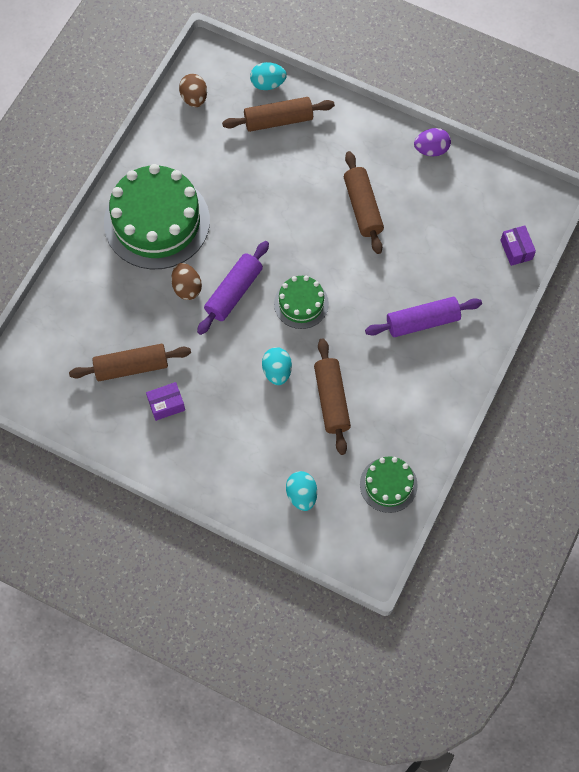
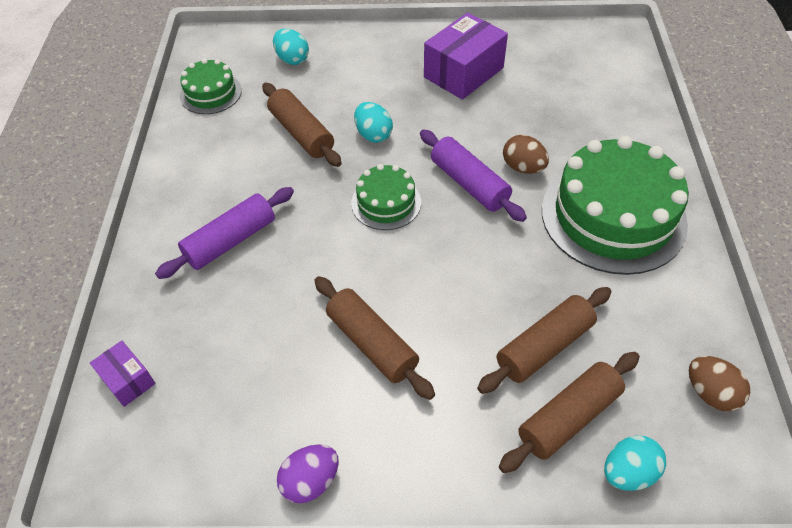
camera: 155 degrees right, 15 degrees down
(131, 367) = (520, 86): brown rolling pin -> brown rolling pin (544, 346)
(166, 405) = (463, 72): purple box -> purple box, size x1.93
(233, 292) = (469, 183): purple rolling pin -> purple rolling pin turned 45 degrees counterclockwise

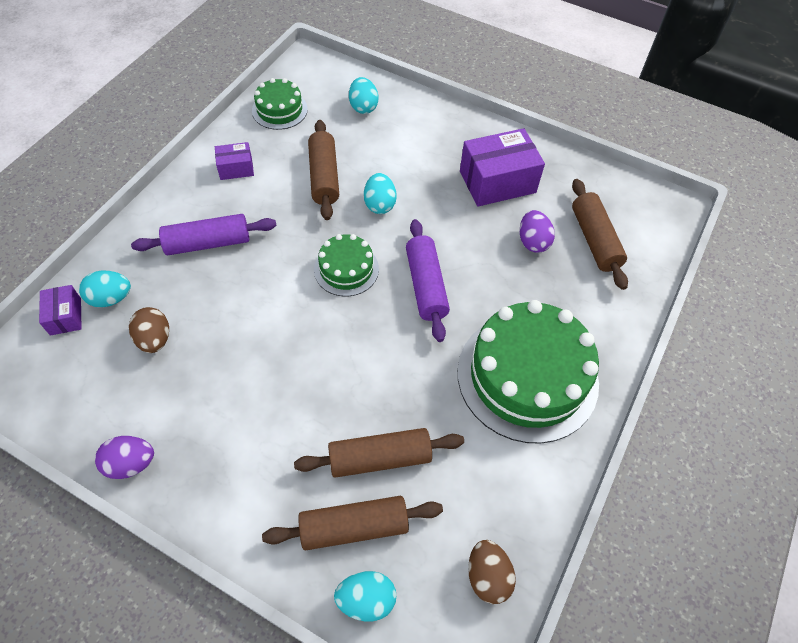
camera: 25 degrees right, 5 degrees up
(166, 339) = (111, 298): none -> turquoise egg
(207, 162) = (236, 168): none -> purple box
(372, 344) = (250, 381): brown rolling pin -> brown rolling pin (594, 240)
(523, 167) = (482, 293): brown egg -> brown egg (155, 339)
(532, 108) = (533, 242): none -> purple egg

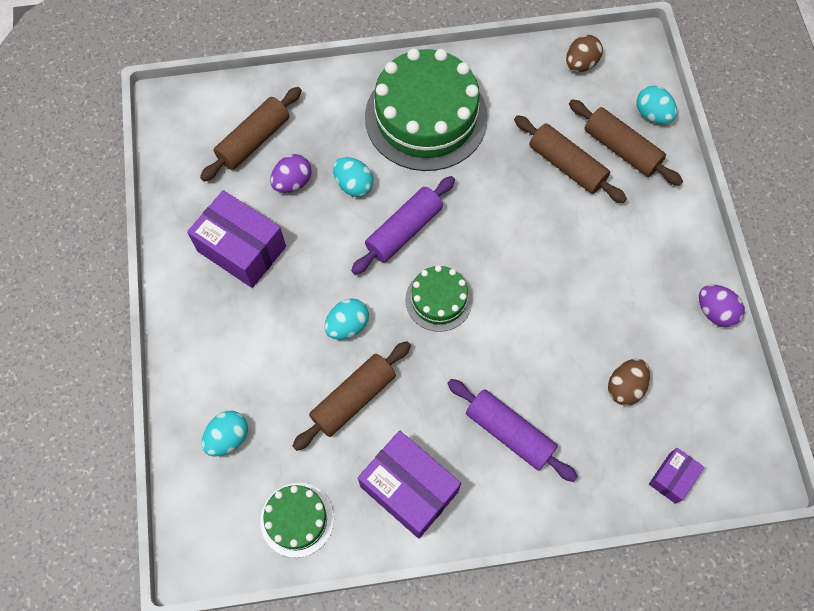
camera: 125 degrees left, 10 degrees up
(111, 298) = (626, 459): turquoise egg -> turquoise egg (354, 185)
(236, 168) = (409, 489): purple box -> purple box, size x1.93

